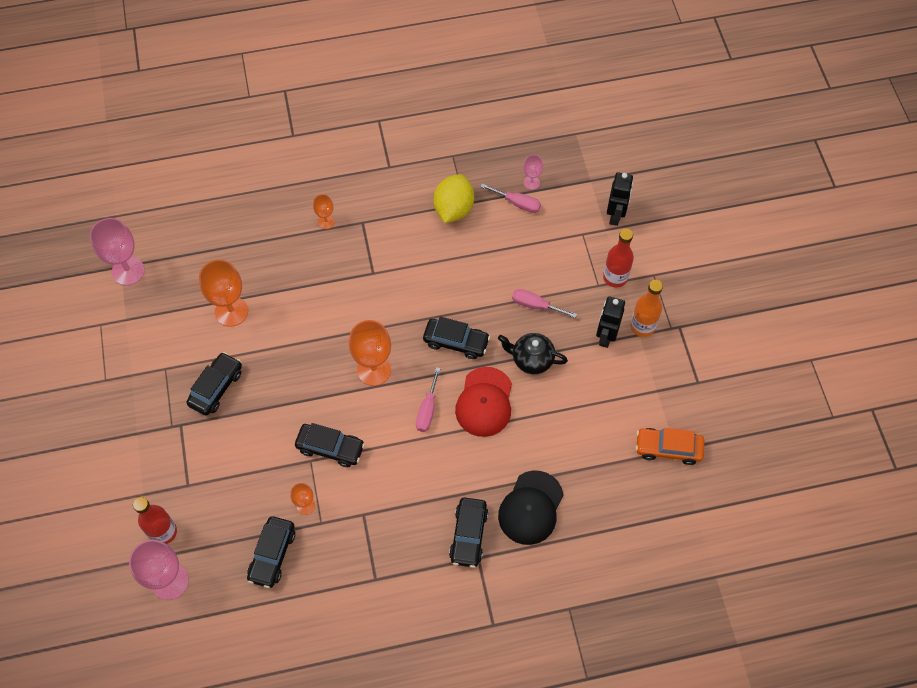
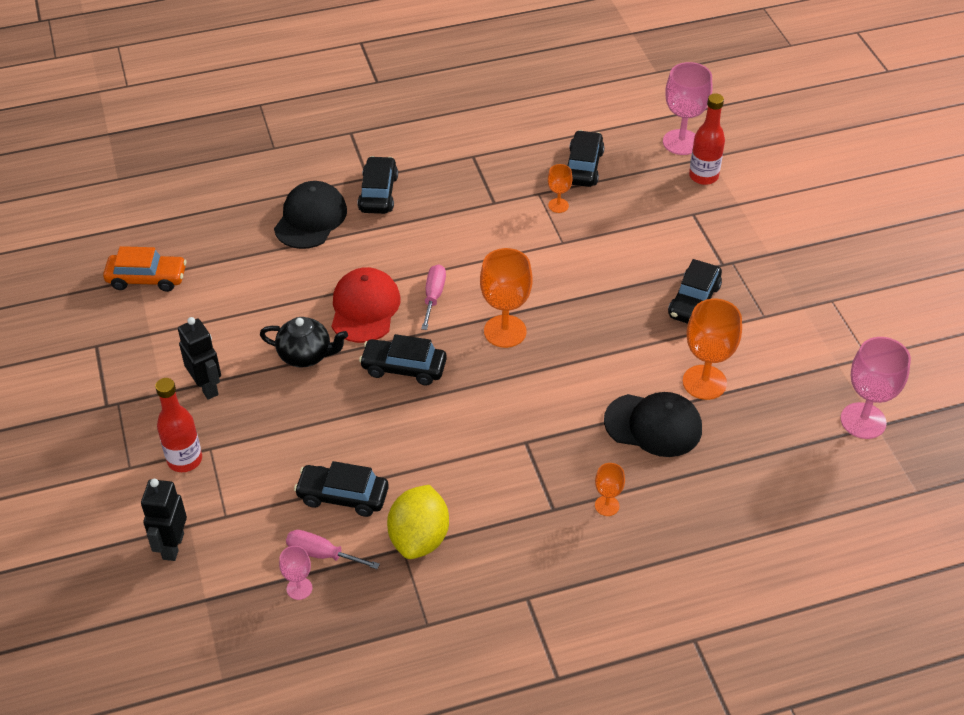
camera: 175 degrees right, 15 degrees down
(279, 279) = (653, 425): none -> black cap
(330, 448) = (542, 254): black car -> black car (343, 496)
(535, 305) = (298, 417): pink screwdriver -> none
(605, 336) = (207, 387): black robot -> black robot turned 45 degrees counterclockwise
(642, 326) = (156, 402): orange bottle -> none

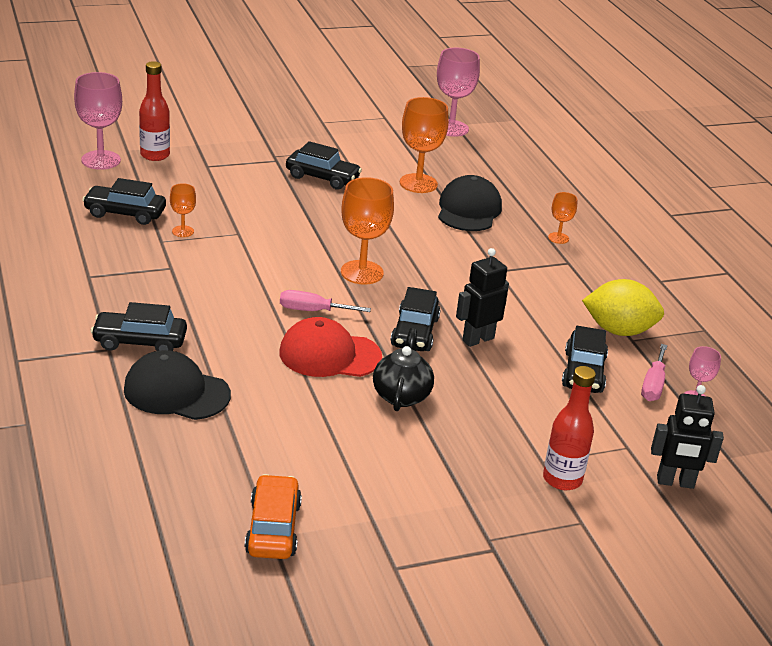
camera: 95 degrees left, 15 degrees down
(207, 387) = (455, 467): black robot -> black robot (477, 339)

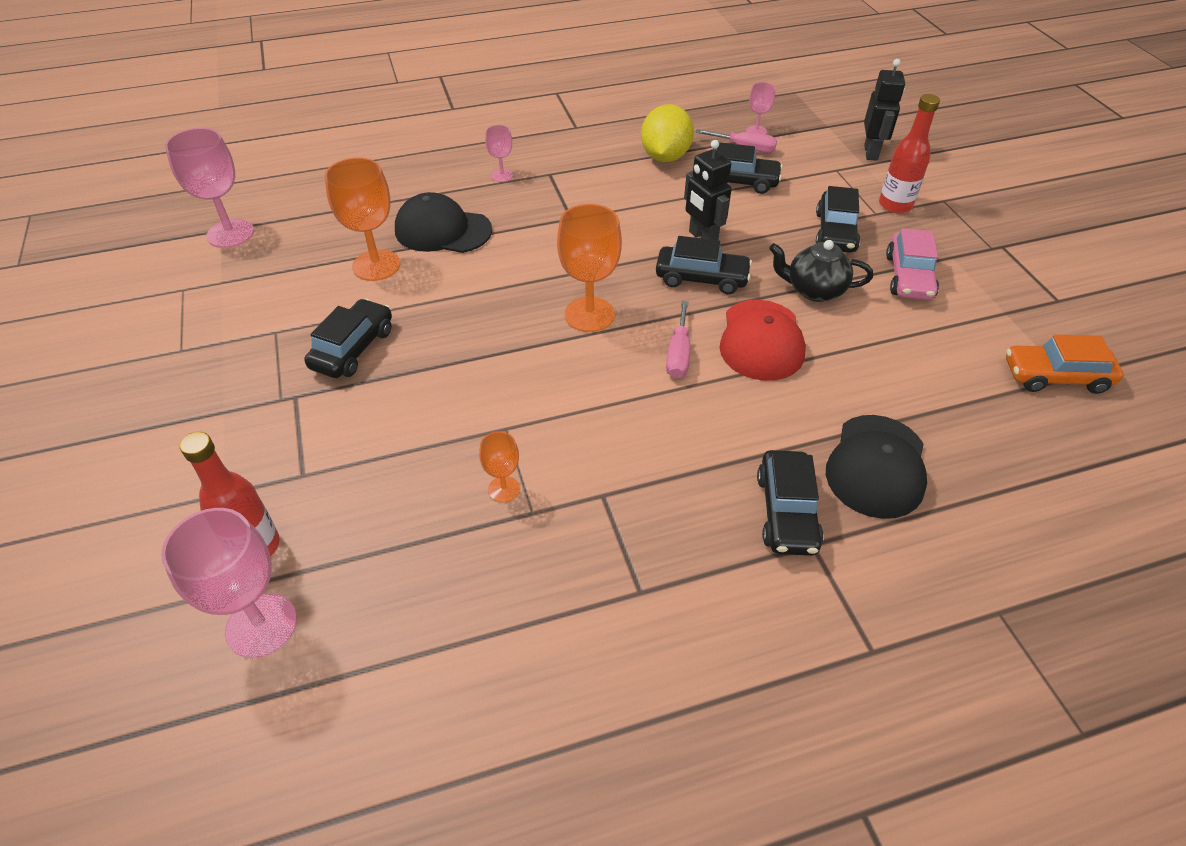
camera: 85 degrees left, 15 degrees up
(125, 213) = (451, 567): black car -> black car (835, 232)
(428, 462) = (909, 277): none -> pink car
(558, 238) = (502, 175): orange goblet -> pink goblet

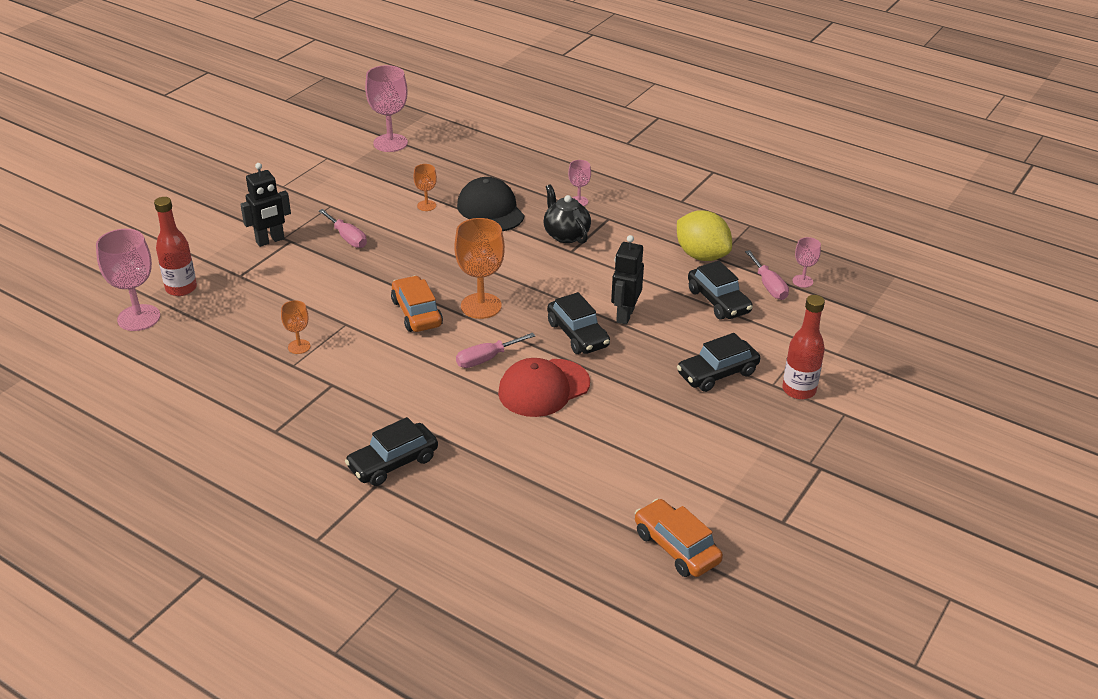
camera: 50 degrees right, 10 degrees down
(353, 348) = (347, 238): black car -> pink screwdriver
(376, 265) = (426, 205): orange goblet -> orange goblet, size x0.52
(549, 364) = (416, 313): none -> orange car
(665, 157) = (701, 255): yellow lemon -> yellow lemon turned 75 degrees clockwise
(814, 290) = (630, 390): black teapot -> black teapot (566, 235)
(871, 152) = (860, 350): black robot -> black robot (270, 241)
(876, 466) = (475, 487): black cap -> none
(909, 277) = (708, 431): pink car -> none

